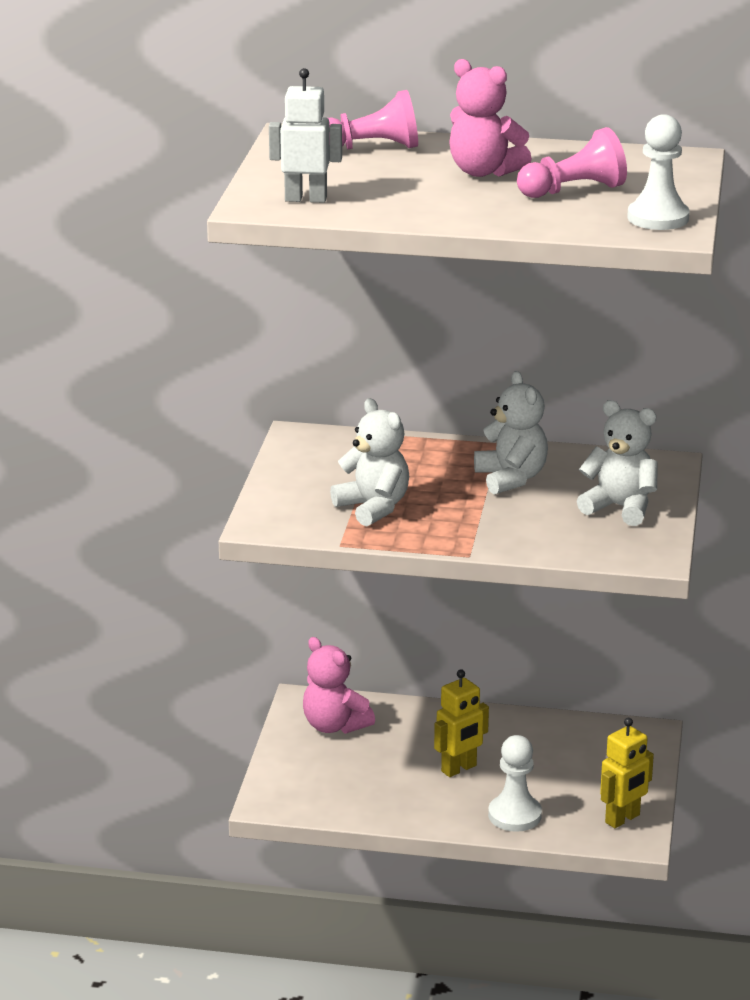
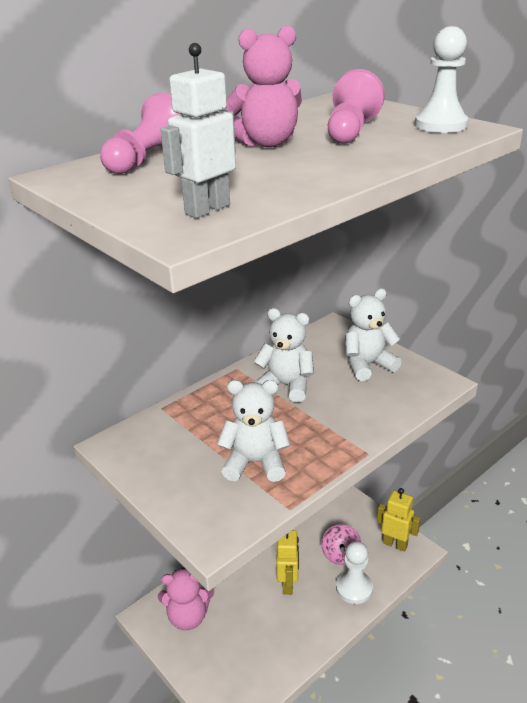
camera: 50 degrees left, 5 degrees up
(550, 786) = (340, 555): none -> pink spinning top
(623, 819) = (395, 544): yellow robot -> yellow robot turned 60 degrees counterclockwise

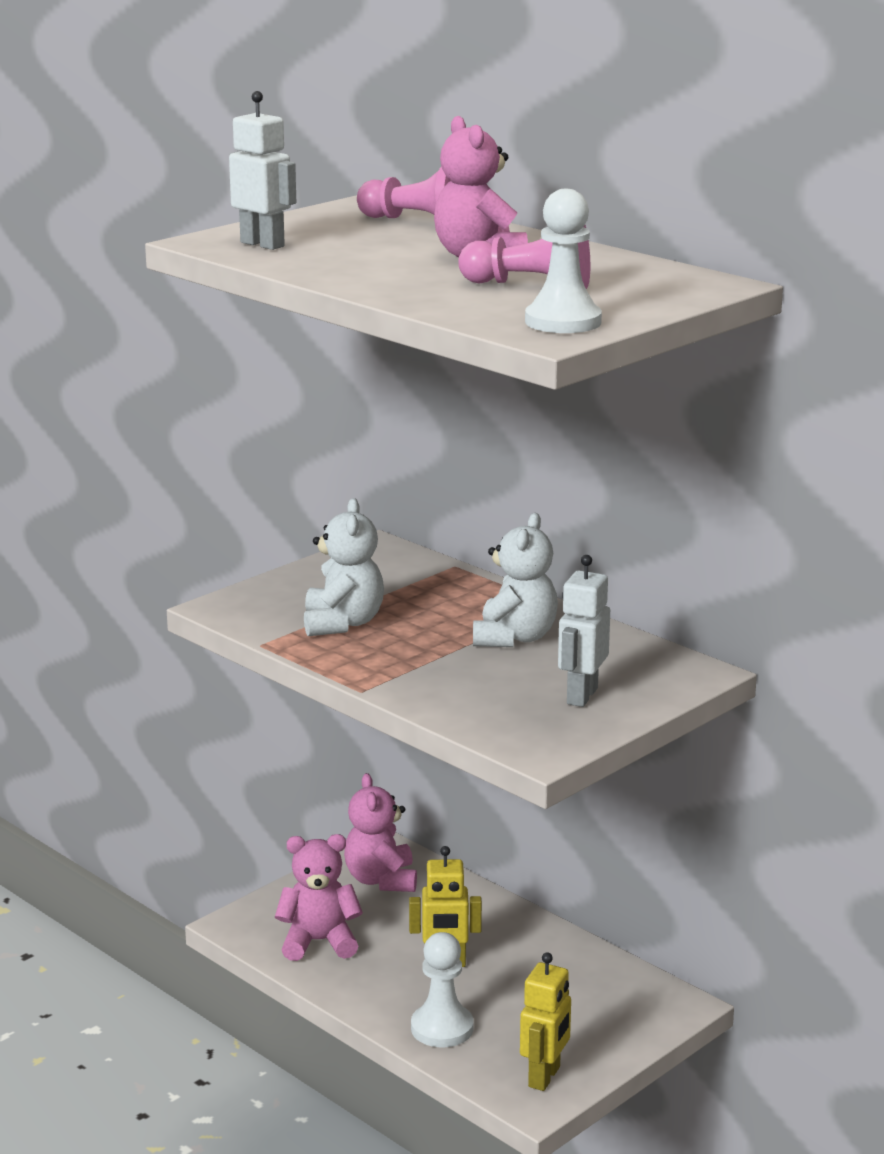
camera: 85 degrees right, 10 degrees down
(259, 655) = (319, 942): none -> pink teddy bear
(340, 555) = (511, 1015): pink spinning top -> none
(367, 365) = (581, 696): white teddy bear -> white robot

